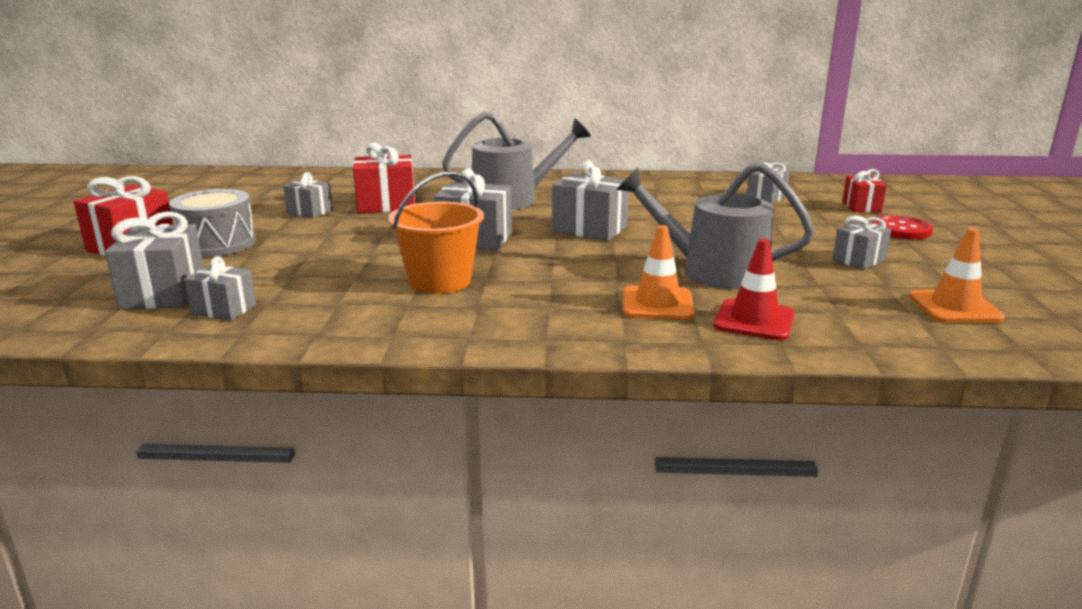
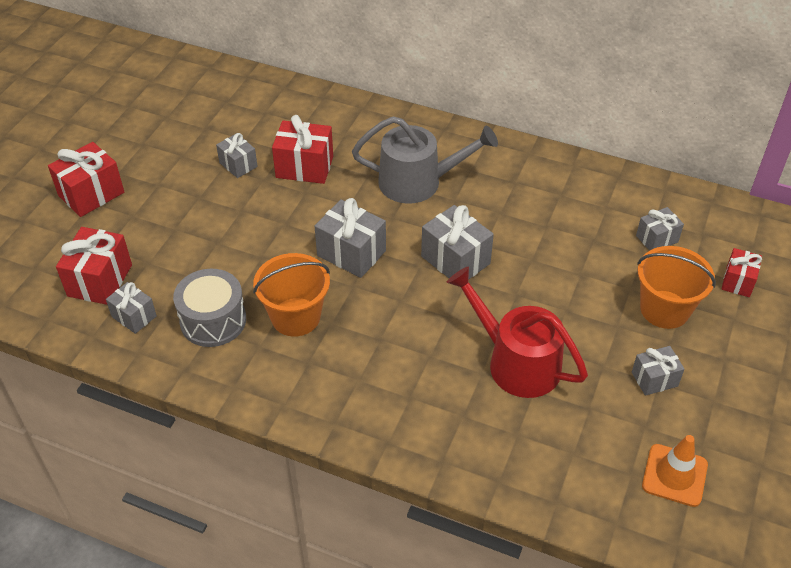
camera: 20 degrees right, 25 degrees up
(164, 293) = (100, 280): grey gift -> red gift
(217, 243) = (153, 207): grey drum -> grey drum (213, 320)
(657, 304) = (441, 399): orange traffic cone -> none
(713, 271) = (516, 362): grey watering can -> red watering can
(754, 320) = (499, 444): red traffic cone -> none
(818, 226) = (664, 309): none -> orange bucket
(901, 230) = (739, 336): red button -> none

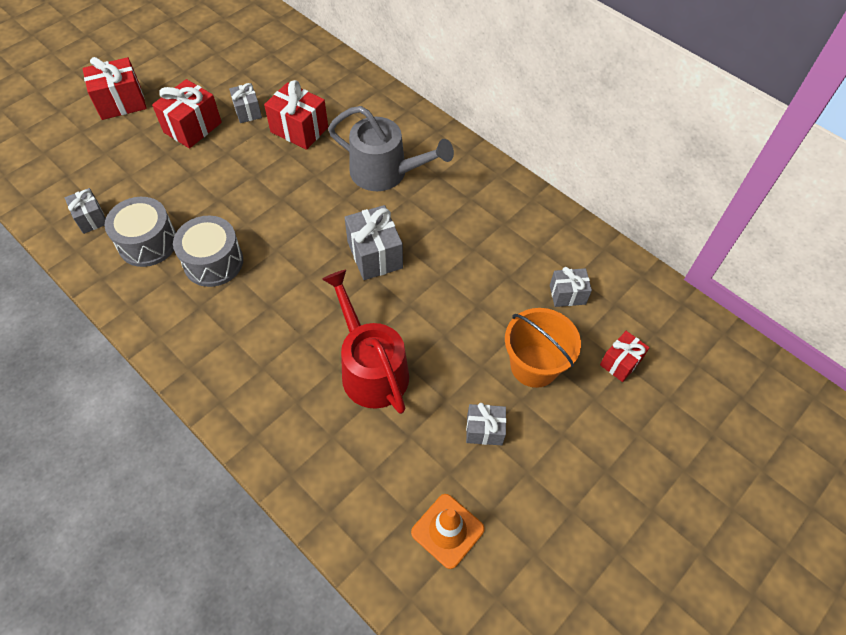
camera: 20 degrees right, 10 degrees up
(100, 280) = (84, 179): red gift -> red gift (192, 127)
(295, 317) = (213, 262): orange bucket -> grey drum
(351, 253) = (291, 220): grey gift -> none

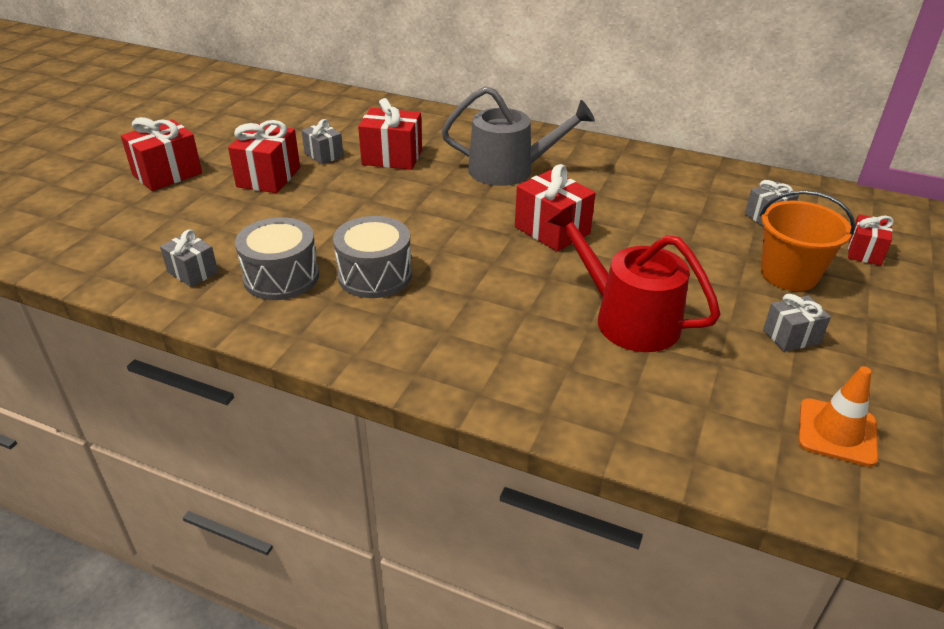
camera: 20 degrees left, 20 degrees down
(375, 255) = (552, 230): grey gift -> red gift

